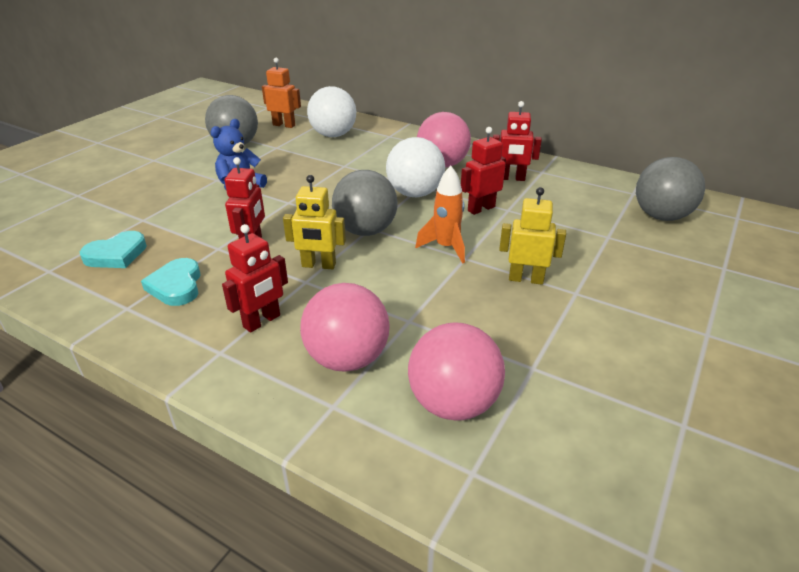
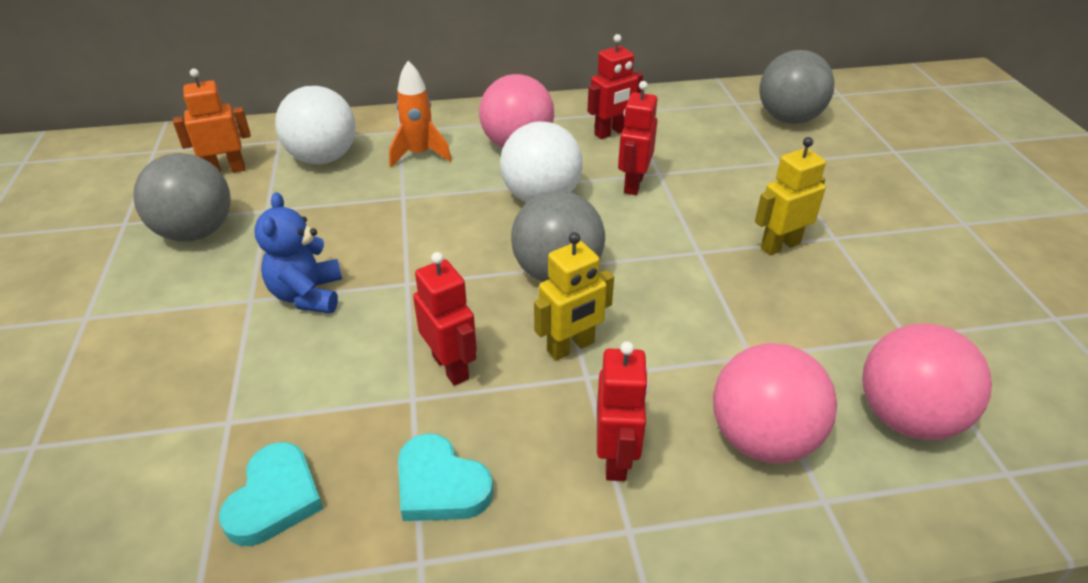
camera: 40 degrees left, 5 degrees up
(446, 247) = (665, 249): orange rocket -> orange rocket (420, 154)

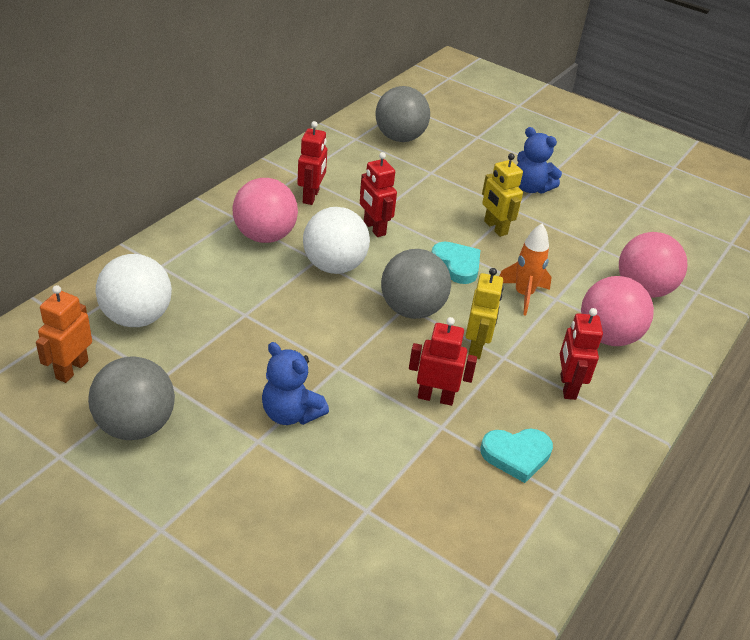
camera: 50 degrees left, 0 degrees up
(275, 498) = (454, 522): turquoise heart -> turquoise heart (457, 265)
(420, 154) = (207, 277): orange rocket -> orange rocket (523, 295)
(616, 458) = (567, 387): red robot -> red robot turned 135 degrees counterclockwise
(780, 245) = (495, 228): yellow robot -> yellow robot turned 45 degrees counterclockwise
(894, 227) = (531, 188): none -> blue teddy bear

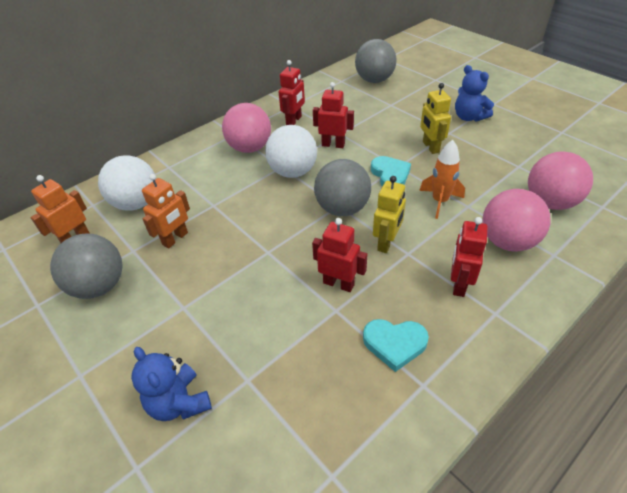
camera: 20 degrees right, 5 degrees up
(212, 360) = (175, 239): none -> orange robot
(291, 413) = (217, 287): blue teddy bear -> blue teddy bear (179, 402)
(374, 228) = (333, 145): red robot -> red robot turned 120 degrees clockwise

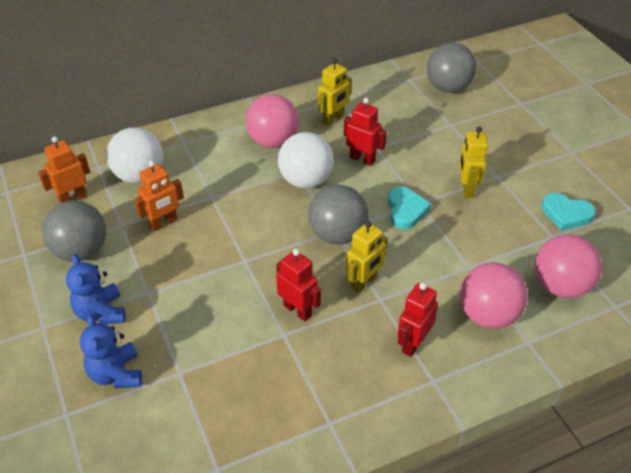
camera: 15 degrees right, 0 degrees up
(294, 121) = (333, 119): red robot -> yellow robot
(394, 344) = (322, 380): turquoise heart -> turquoise heart (566, 214)
(439, 201) = (442, 254): orange rocket -> none
(469, 117) = (531, 162): blue teddy bear -> blue teddy bear (101, 313)

